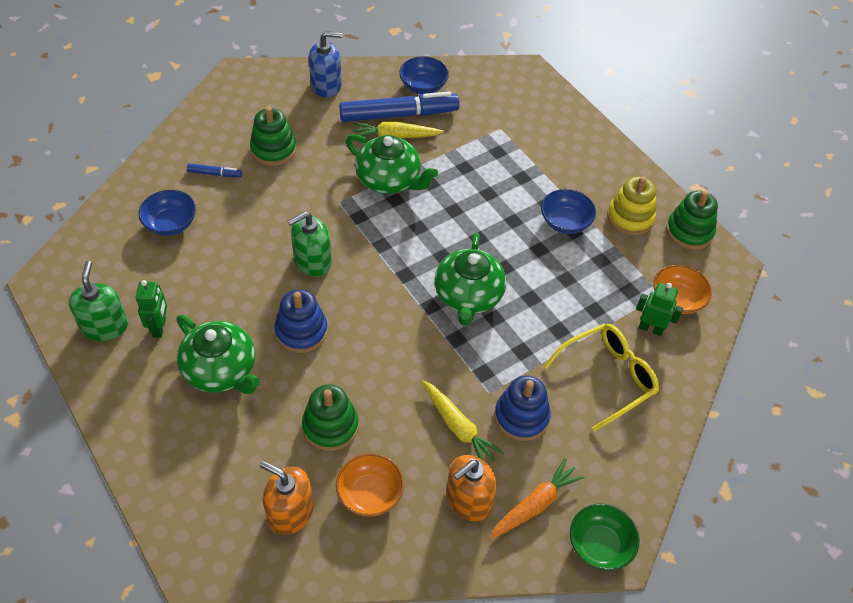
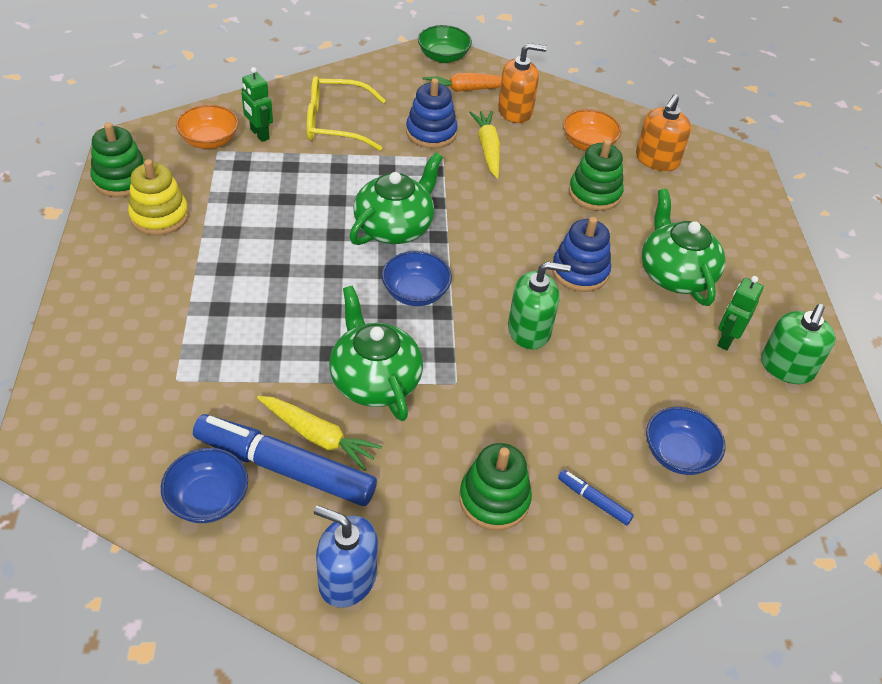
camera: 150 degrees left, 5 degrees down
(290, 512) = (657, 160): orange soap dispenser -> orange soap dispenser turned 60 degrees clockwise
(565, 222) = (229, 243): blue bowl -> blue bowl (415, 292)

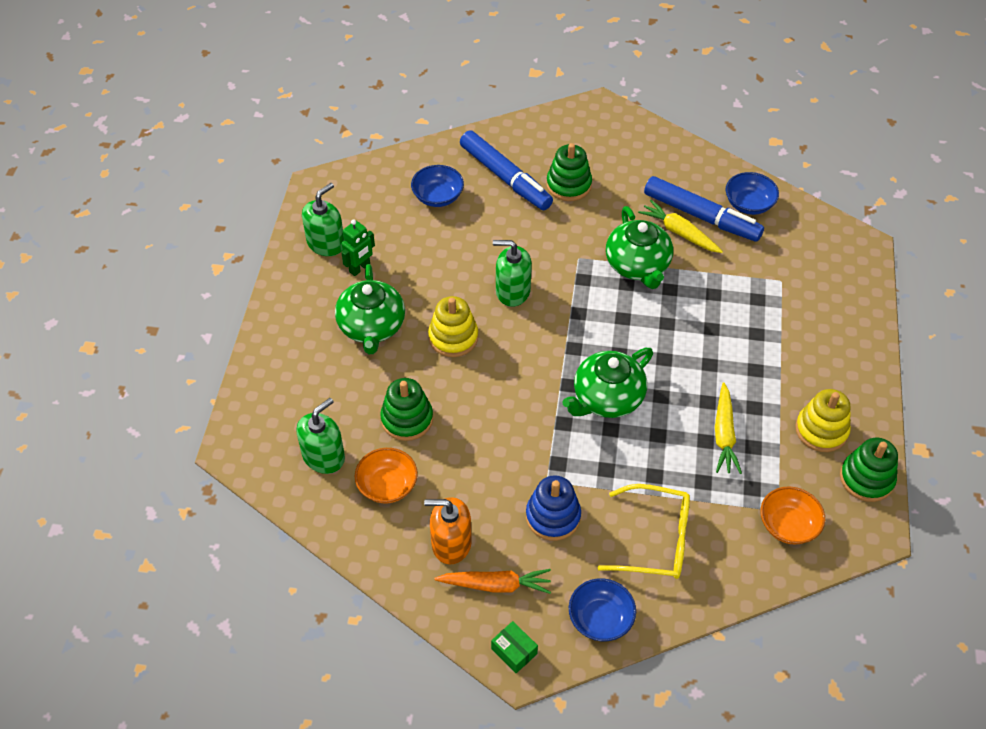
camera: 165 degrees left, 5 degrees up
(259, 134) = (737, 530): green robot -> none
(347, 578) = (664, 156): blue soap dispenser -> none
(415, 292) = (597, 331): blue bowl -> blue bowl (600, 619)
(443, 57) = (514, 651): green bowl -> green box
(487, 148) = (497, 488): yellow carrot -> yellow carrot (724, 435)
(580, 271) = (453, 337): blue stacking toy -> yellow stacking toy
(593, 500) = (505, 178): blue marker -> blue marker, size x2.32
(657, 160) = (324, 456): orange soap dispenser -> green soap dispenser

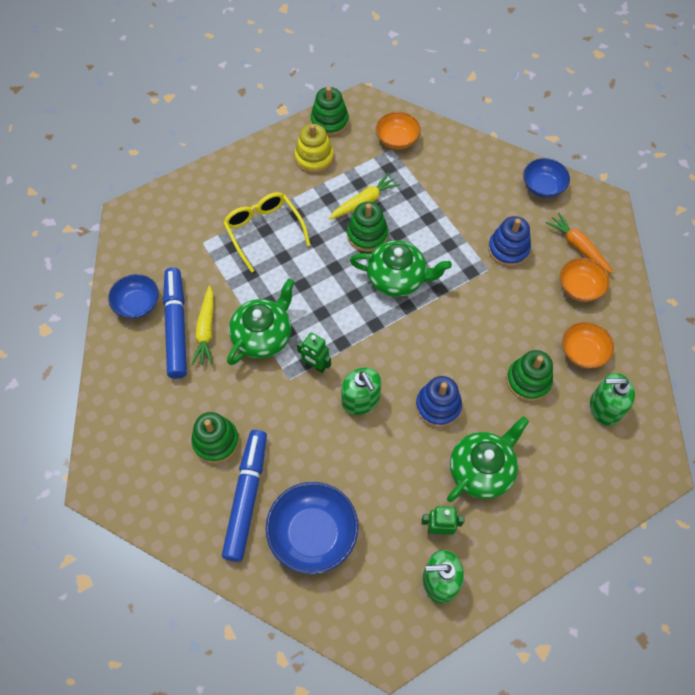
camera: 130 degrees left, 10 degrees up
(438, 197) = (313, 534): blue bowl -> blue bowl, size x1.59
(451, 543) = (580, 287): orange soap dispenser -> orange bowl
(453, 337) = (438, 406): yellow stacking toy -> blue stacking toy
(514, 651) = (603, 212): green box -> none
(574, 282) = (315, 365): none -> green robot
(655, 540) = (470, 191): yellow glasses -> yellow glasses (264, 231)
(679, 409) = (367, 235): none -> green stacking toy

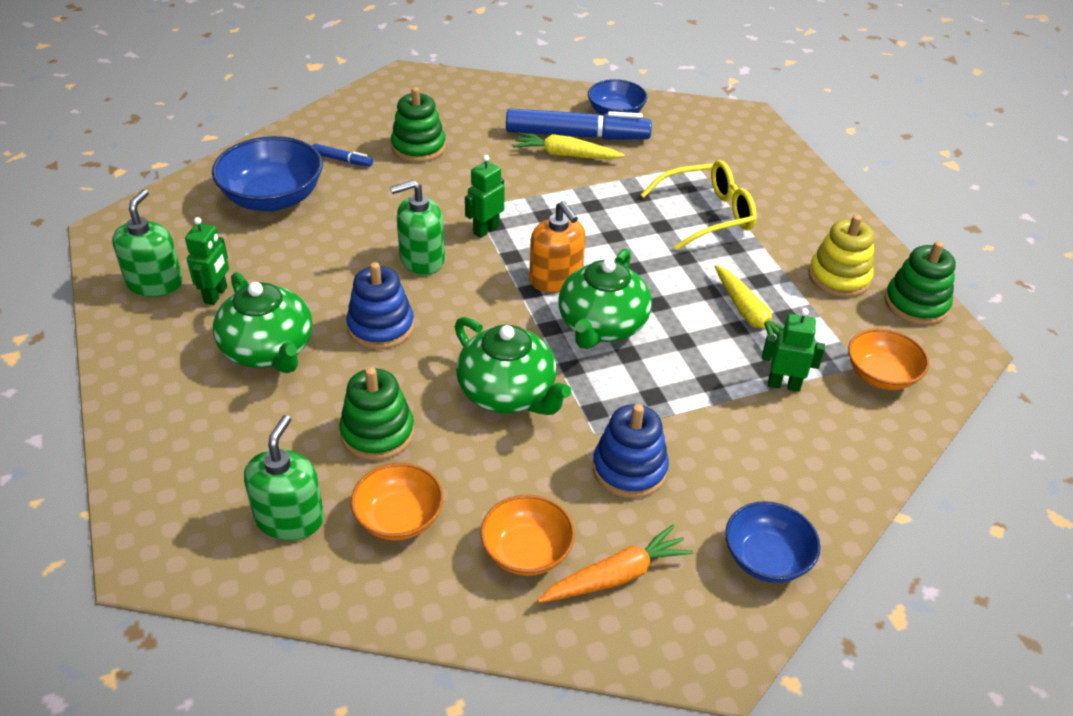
camera: 100 degrees right, 20 degrees down
(247, 497) = (342, 160): blue marker -> blue marker, size x0.43
(263, 336) = (544, 195): green teapot -> green teapot (508, 393)
(358, 311) = (556, 279): none -> orange soap dispenser
(367, 235) = (686, 308): green stacking toy -> none
(419, 183) = (784, 385): none -> green robot

